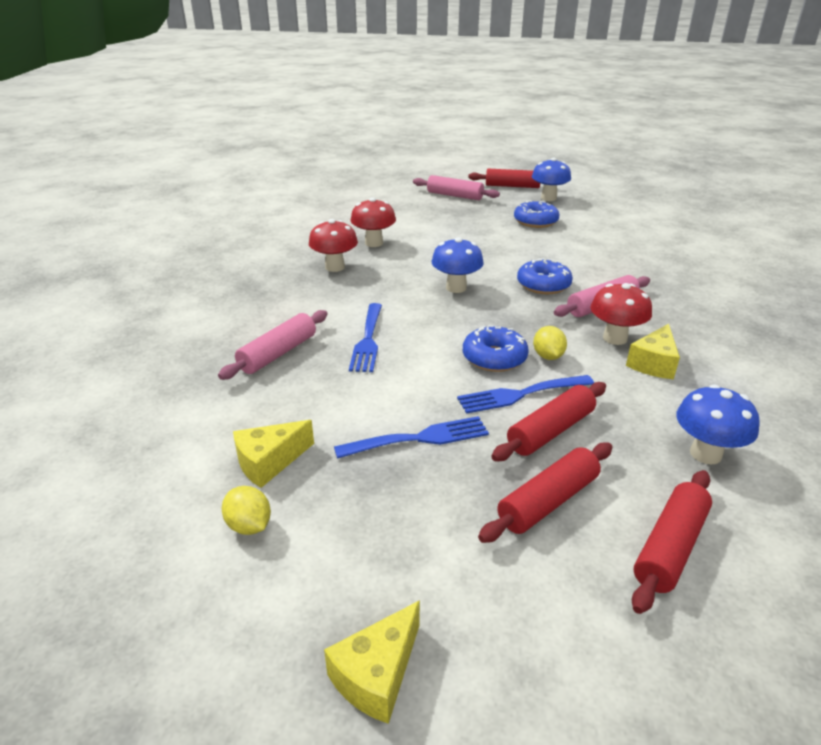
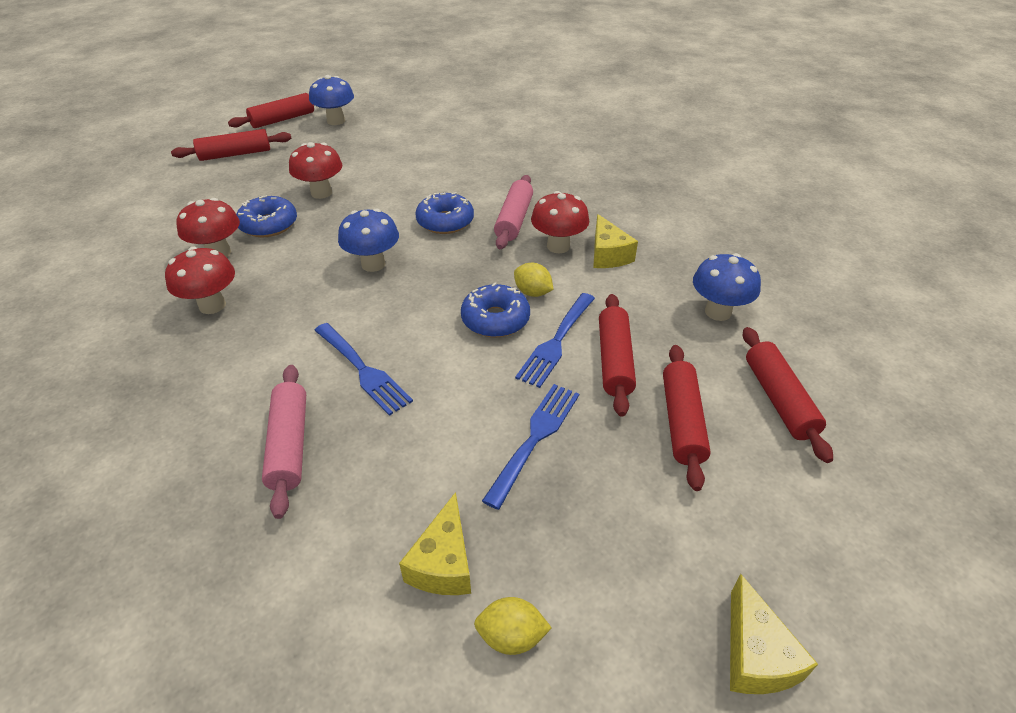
camera: 45 degrees left, 10 degrees up
(454, 196) = (235, 154): pink rolling pin -> red rolling pin
(479, 235) = (321, 193): none -> red mushroom
(535, 221) = (356, 154): blue donut -> blue donut (269, 225)

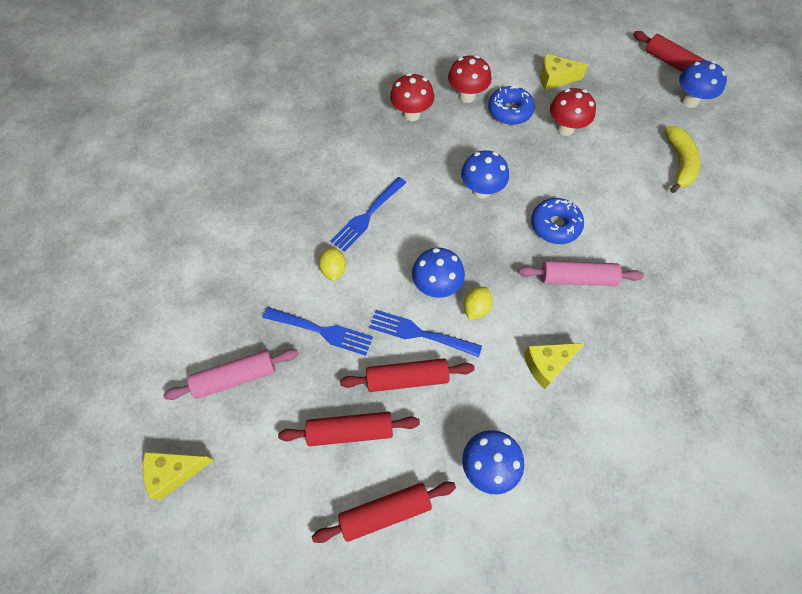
camera: 80 degrees right, 20 degrees up
(235, 154) = (599, 55): red rolling pin -> none
(289, 445) = (300, 196): pink rolling pin -> pink rolling pin (235, 377)
(405, 141) = (679, 163): none -> yellow banana
(443, 563) = (227, 295): yellow cheese -> yellow cheese (555, 78)
(495, 319) = (436, 286): blue donut -> blue mushroom
(511, 636) = (185, 337): yellow lemon -> yellow lemon (334, 270)
(558, 246) = (547, 320): red mushroom -> none

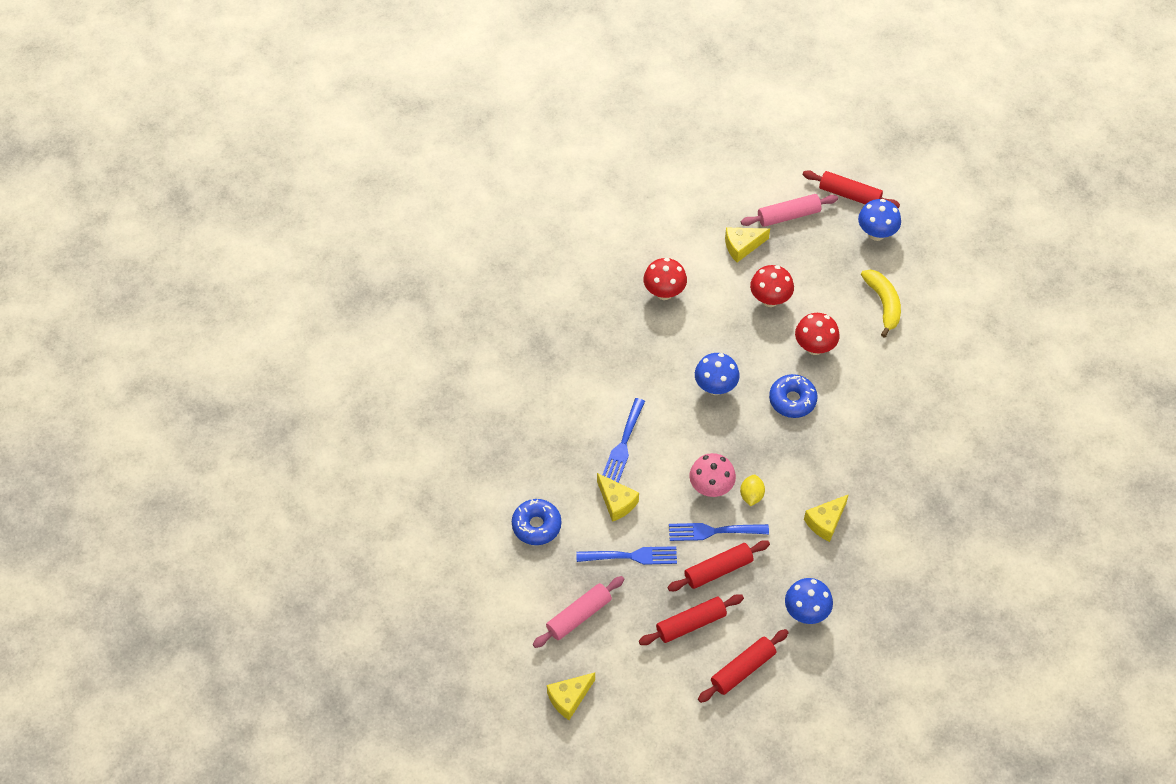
camera: 20 degrees left, 5 degrees down
(334, 270) = (616, 502): yellow lemon -> yellow cheese
(411, 114) = (619, 329): red mushroom -> red mushroom (814, 347)
(436, 286) = (711, 488): blue mushroom -> pink mushroom
(509, 111) = (711, 296): blue donut -> blue donut (536, 525)
(577, 278) = (826, 442): pink rolling pin -> pink rolling pin (788, 215)

